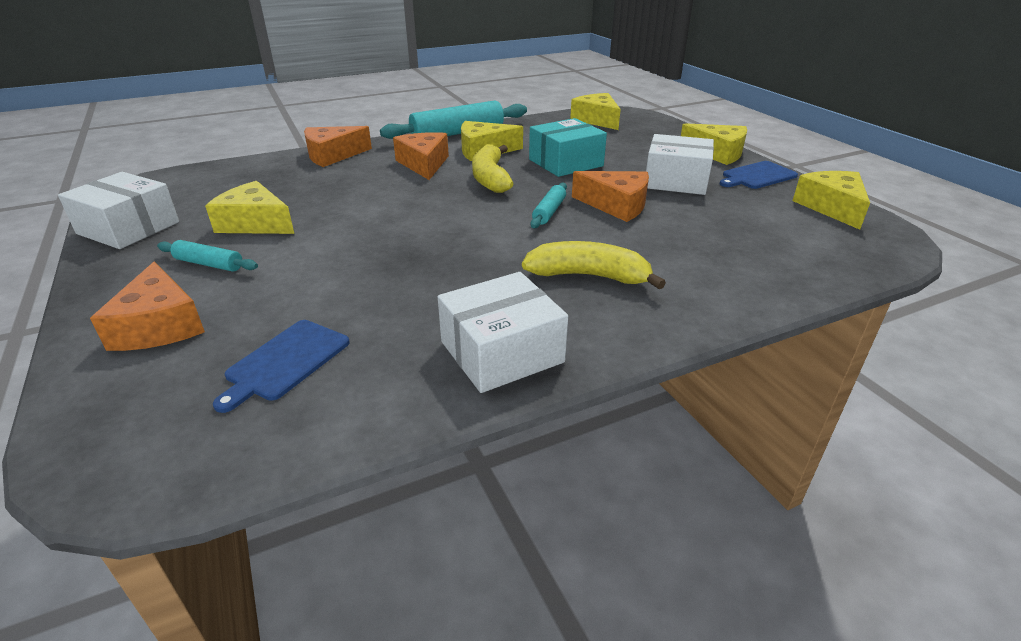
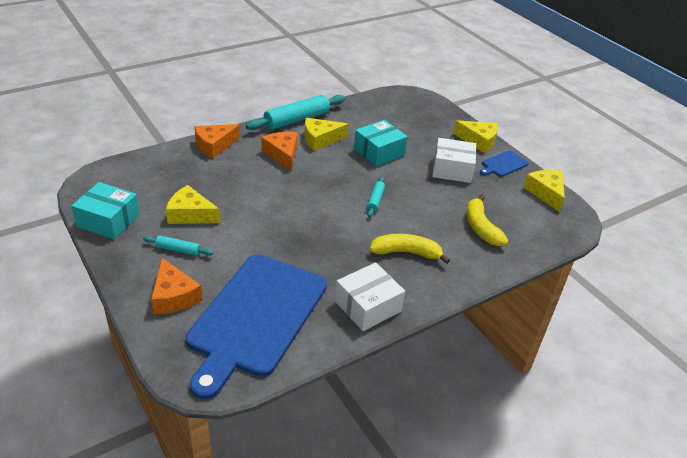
camera: 10 degrees left, 5 degrees up
(129, 228) = (108, 220): white box -> turquoise box
(285, 361) = (256, 317): blue cutting board -> blue cutting board, size x2.46
(490, 178) = (331, 169): yellow banana -> yellow banana (481, 227)
(597, 120) = (394, 103): yellow cheese -> none
(616, 205) = (416, 193): orange cheese -> none

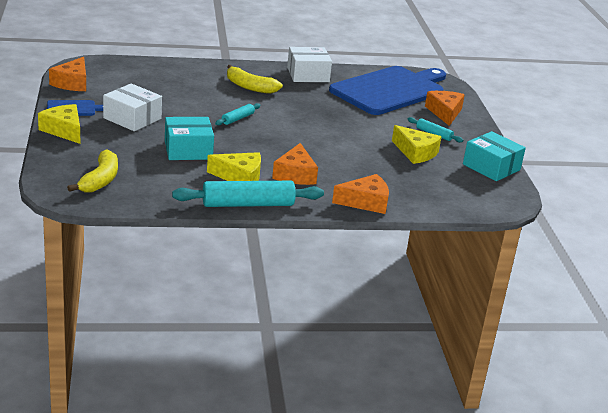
camera: 155 degrees left, 10 degrees down
(481, 227) = (168, 82): yellow banana -> yellow banana (100, 180)
(546, 193) = (72, 83): yellow cheese -> orange cheese

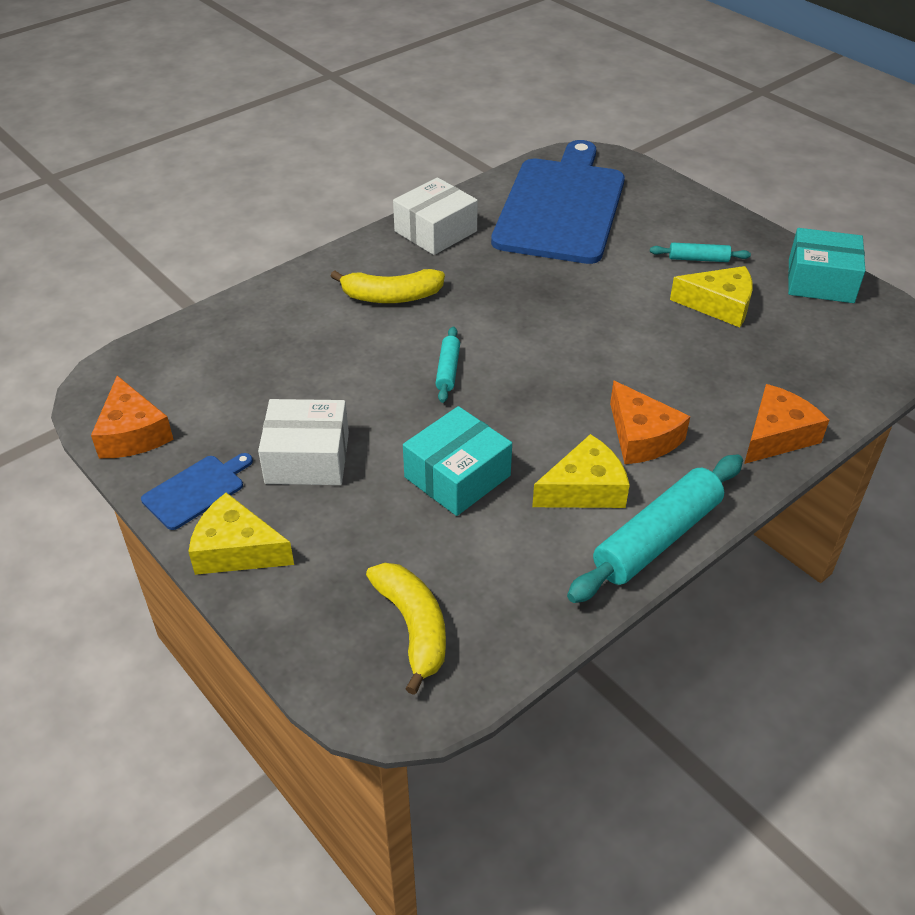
camera: 30 degrees left, 15 degrees up
(445, 113) = (664, 213): orange cheese -> none

